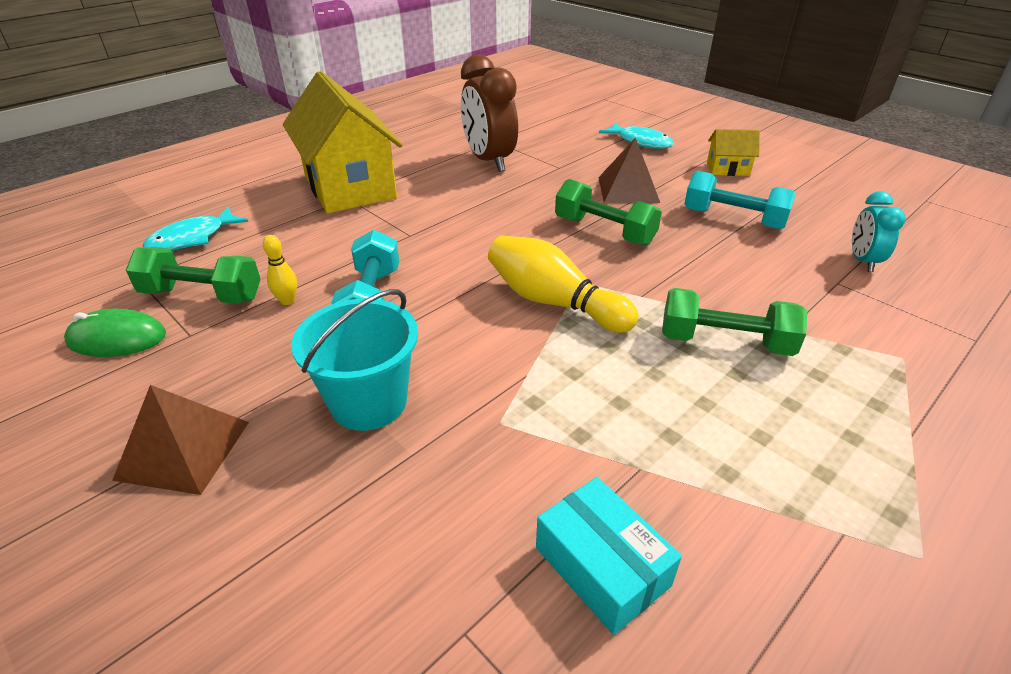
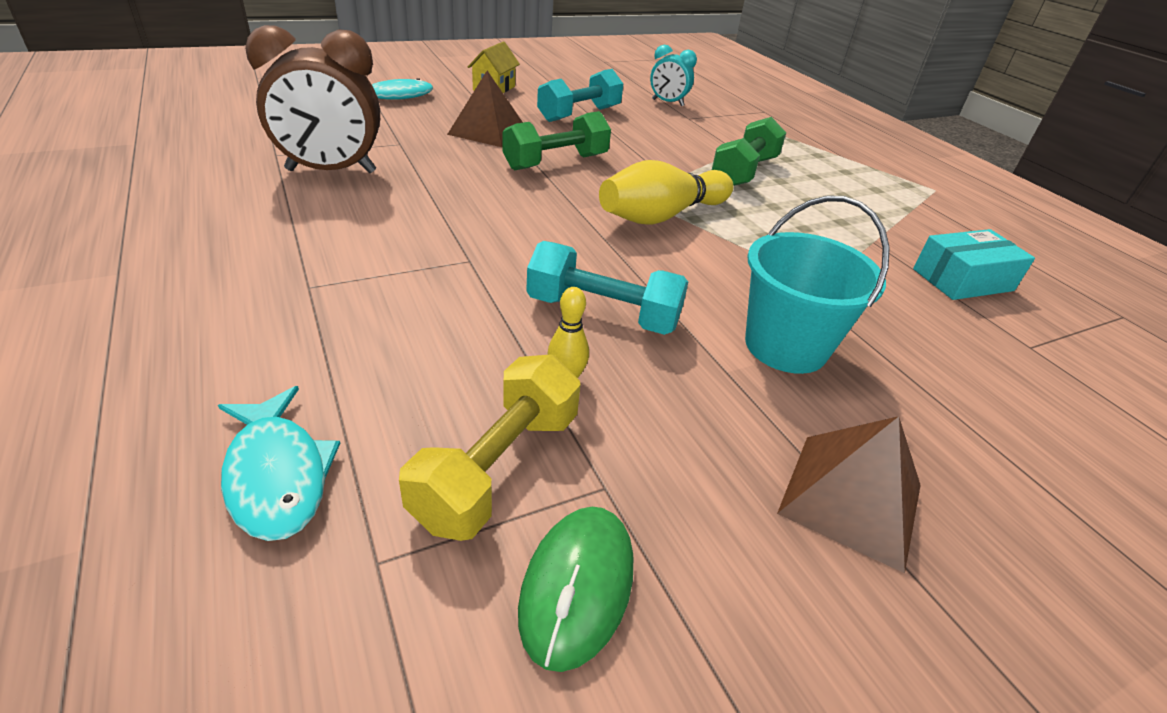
camera: 75 degrees left, 0 degrees up
(202, 295) = (498, 468): green dumbbell -> yellow dumbbell
(350, 187) = (274, 278): yellow house -> none

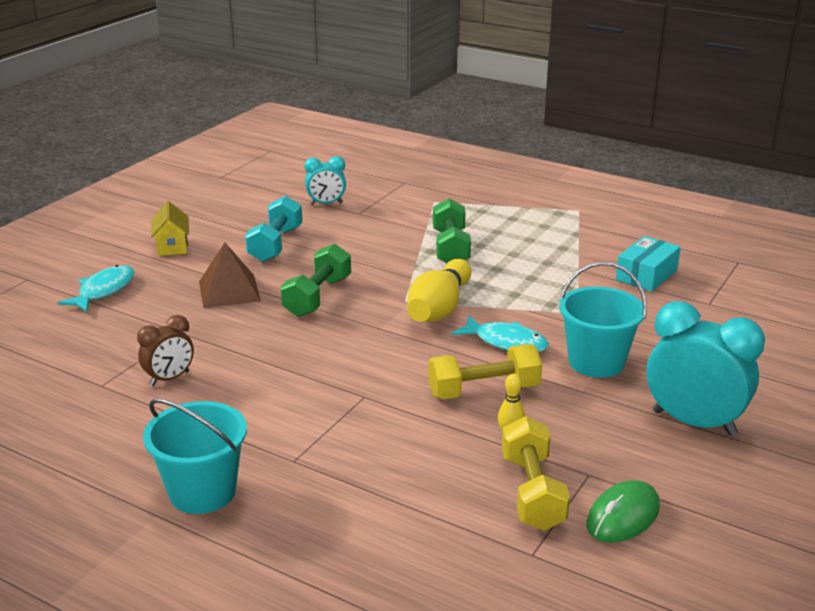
camera: 30 degrees left, 10 degrees down
(186, 273) = (202, 492): none -> turquoise bucket
(277, 474) = (436, 550): turquoise fish -> turquoise fish (506, 342)
(331, 171) = (169, 378): brown clock -> brown clock, size x0.55
(577, 586) = (623, 516): green mouse -> green mouse turned 60 degrees clockwise
(603, 313) = (484, 390): turquoise dumbbell -> yellow dumbbell
(851, 499) = (693, 423): brown pyramid -> turquoise clock

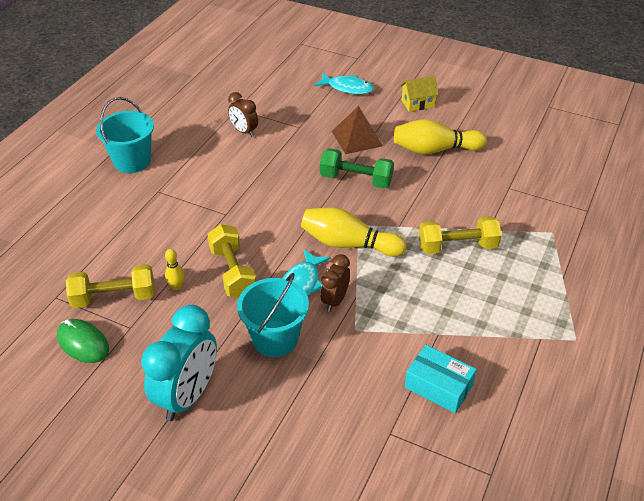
camera: 85 degrees right, 15 degrees up
(275, 244) = (435, 150): turquoise dumbbell -> yellow bowling pin
(326, 203) = (519, 167): turquoise clock -> none
(450, 248) = (457, 246): green dumbbell -> yellow dumbbell
(533, 322) = (335, 300): none -> brown clock

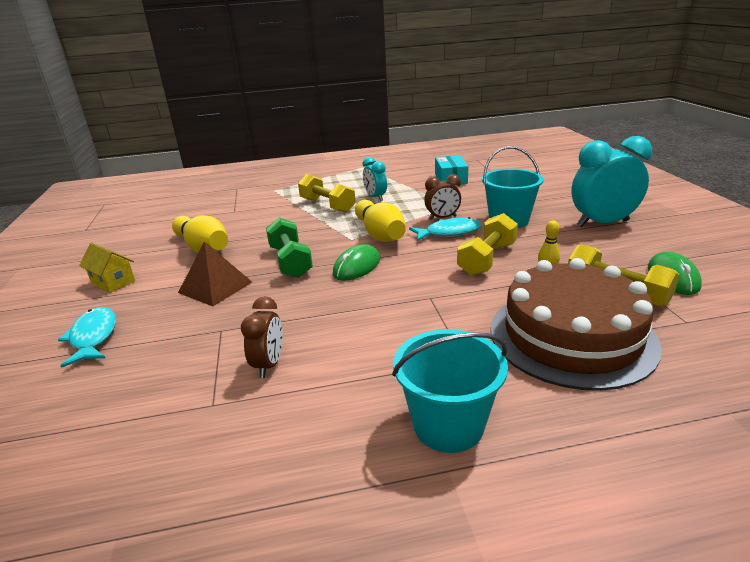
camera: 125 degrees left, 15 degrees down
(116, 240) = (571, 336): none -> brown cake
(307, 205) = (357, 266): none -> green mouse
(443, 289) = (375, 197): none -> turquoise clock

